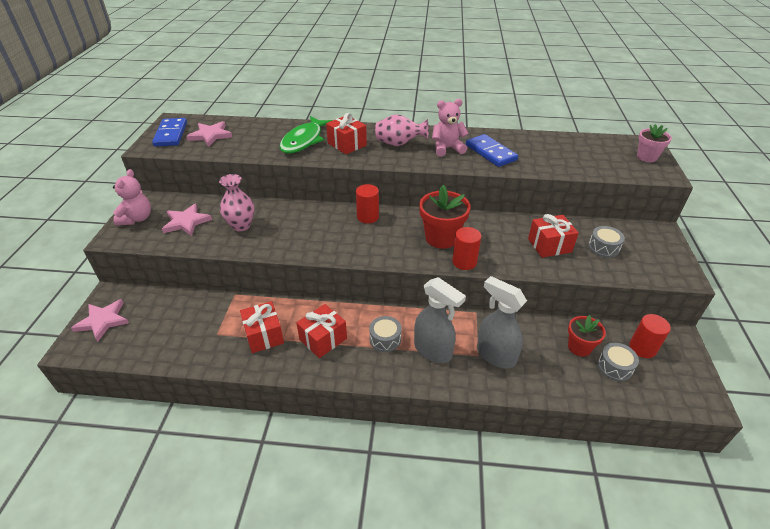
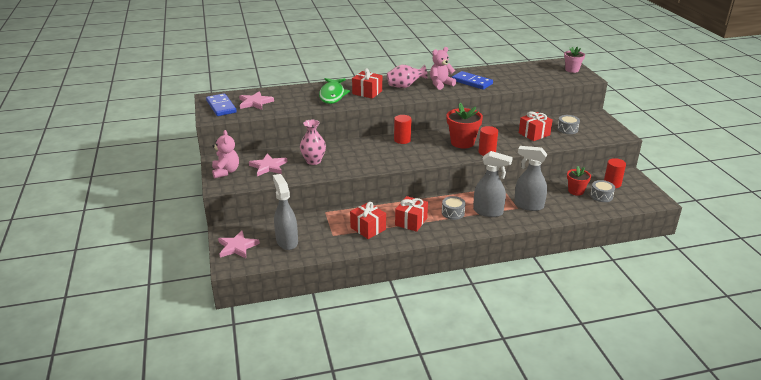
camera: 20 degrees left, 10 degrees down
(159, 329) = (287, 241): none -> grey spray bottle

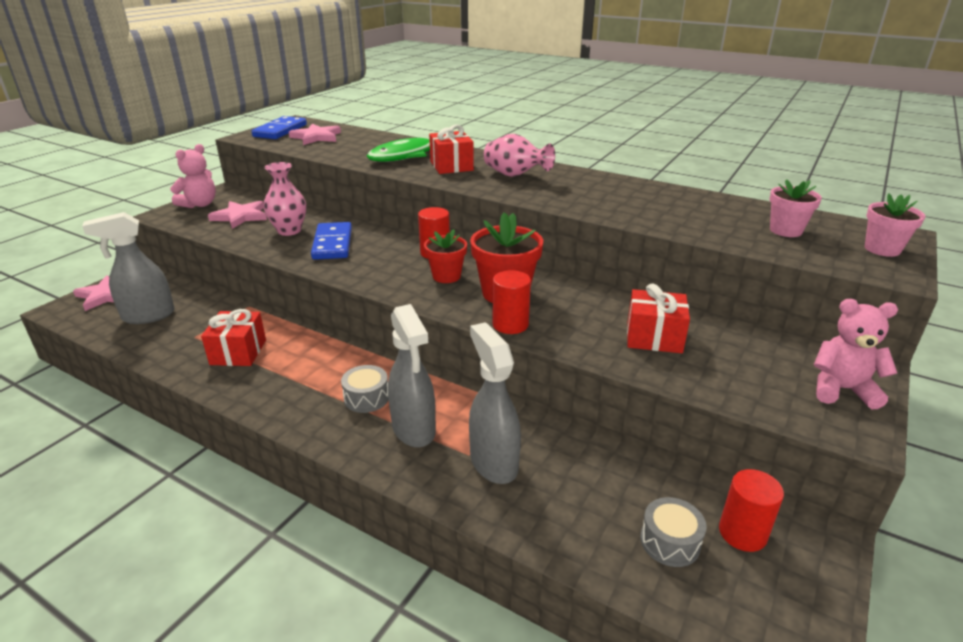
camera: 45 degrees right, 0 degrees up
(287, 241) = (148, 316): grey spray bottle -> grey spray bottle turned 135 degrees counterclockwise
(411, 221) = (296, 375): red gift -> none
(440, 84) = (572, 189): pink teddy bear -> pink teddy bear (841, 389)
(472, 82) = (628, 203): blue domino -> blue domino (333, 244)
(537, 73) = (785, 230): none -> pink flower pot
(567, 129) = (741, 361): grey drum -> none
(576, 191) = (631, 495): red flower pot -> red flower pot (446, 276)

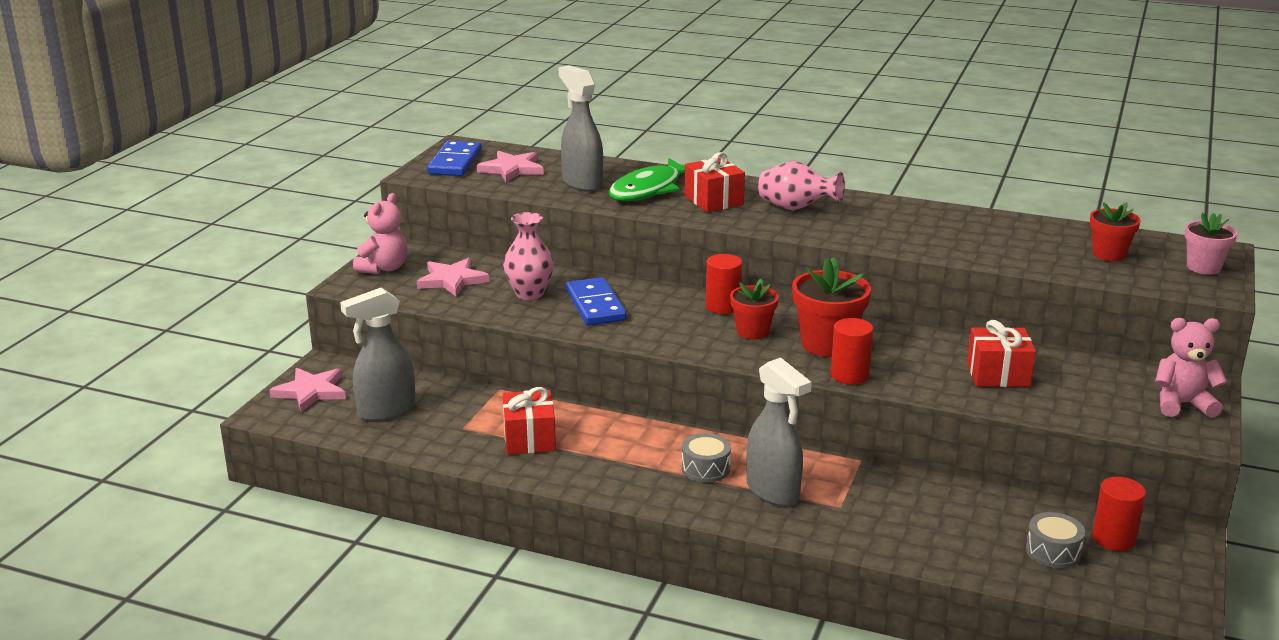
camera: 10 degrees left, 5 degrees down
(493, 462) = (867, 510): grey spray bottle -> grey spray bottle (582, 183)
(785, 230) = (1109, 254): pink flower pot -> red flower pot

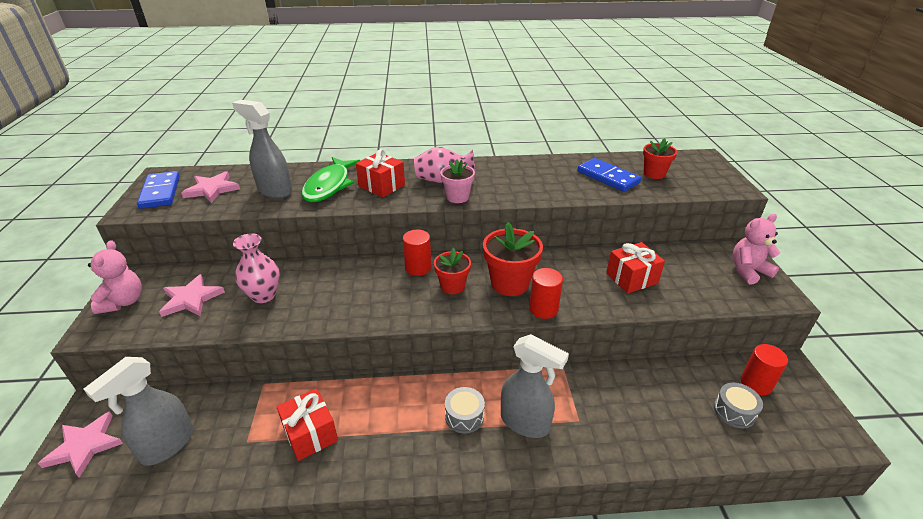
camera: 25 degrees left, 10 degrees up
(595, 305) = (323, 293): blue domino -> blue domino (608, 177)
(1203, 267) = (710, 171): pink flower pot -> pink flower pot (457, 197)

